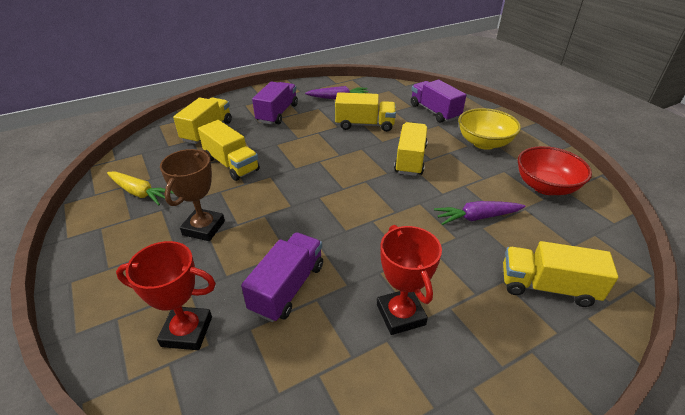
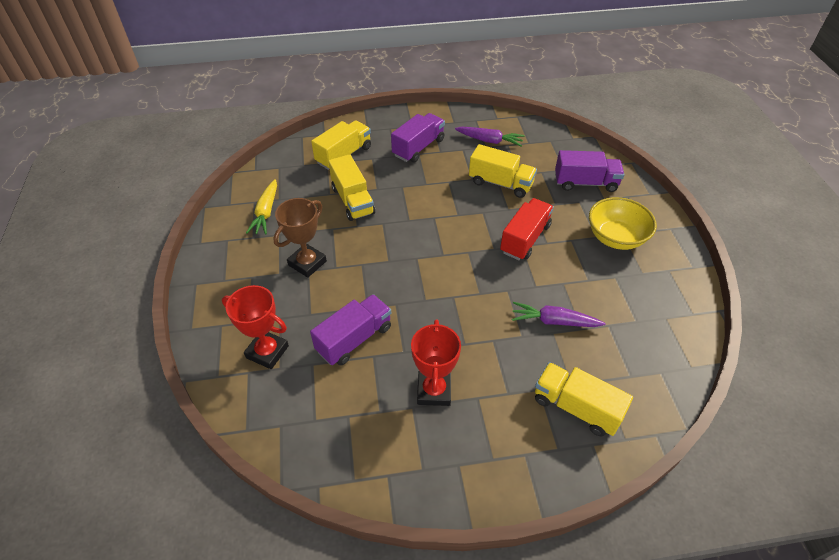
camera: 20 degrees right, 10 degrees up
(140, 193) = (266, 212): yellow carrot -> yellow carrot turned 45 degrees clockwise
(410, 160) = (525, 239): yellow truck -> red truck
(434, 111) = (585, 183): purple truck -> purple truck turned 105 degrees clockwise
(545, 186) = (647, 307): red bowl -> none

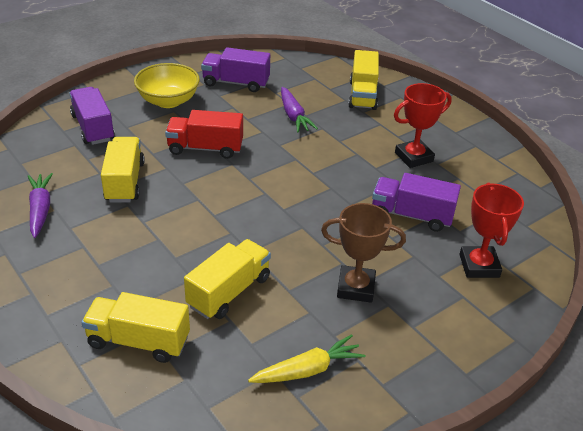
camera: 120 degrees left, 10 degrees down
(418, 147) = (84, 269): purple truck -> purple truck (236, 83)

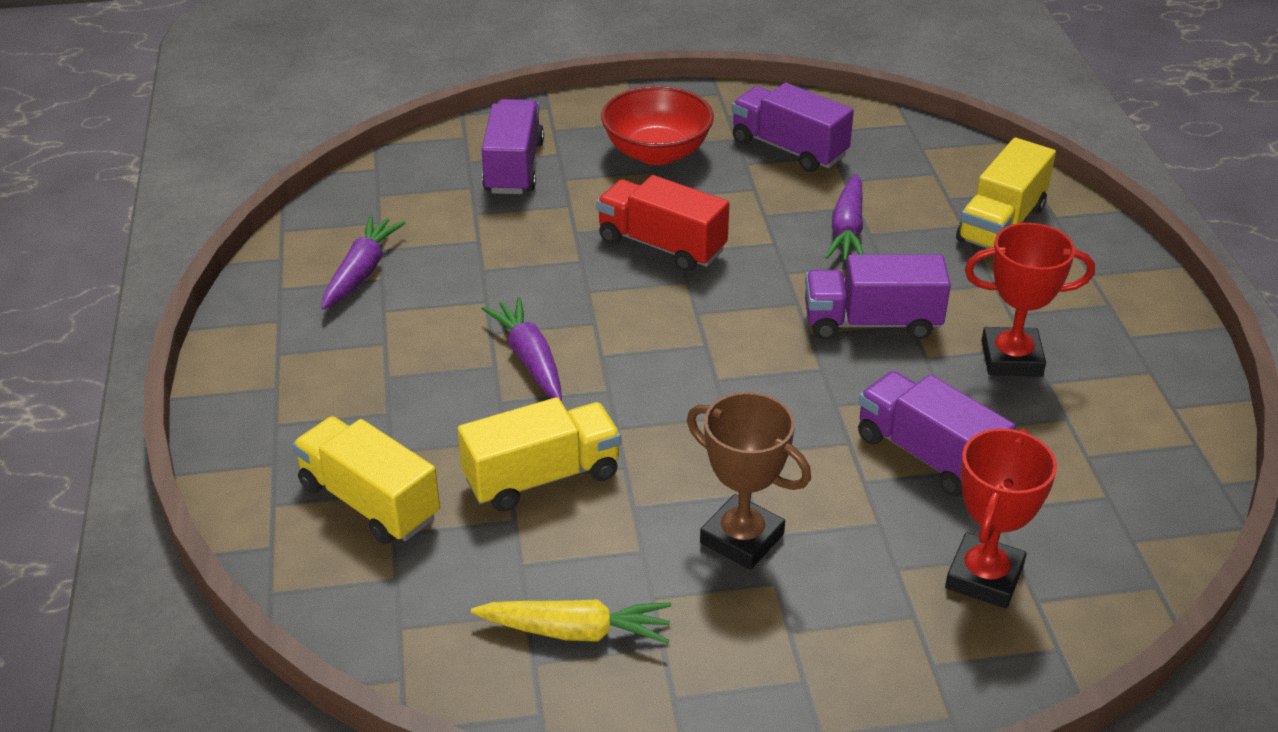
camera: 30 degrees right, 0 degrees up
(125, 182) = (504, 264): yellow truck -> none
(168, 101) = (657, 152): yellow bowl -> red bowl
(176, 229) = (530, 359): none -> purple carrot
(338, 158) = (871, 323): none -> purple truck

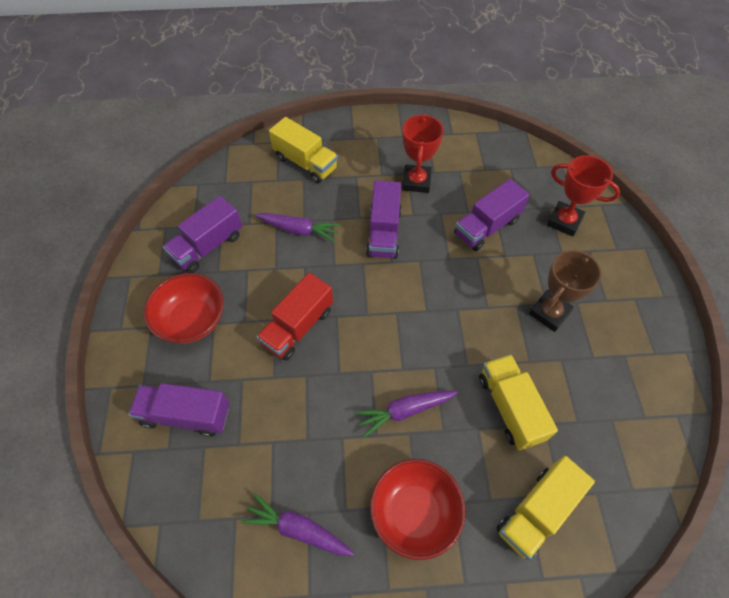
camera: 85 degrees left, 20 degrees up
(376, 373) = (414, 512): none -> red bowl
(576, 631) = (622, 395): yellow carrot -> none

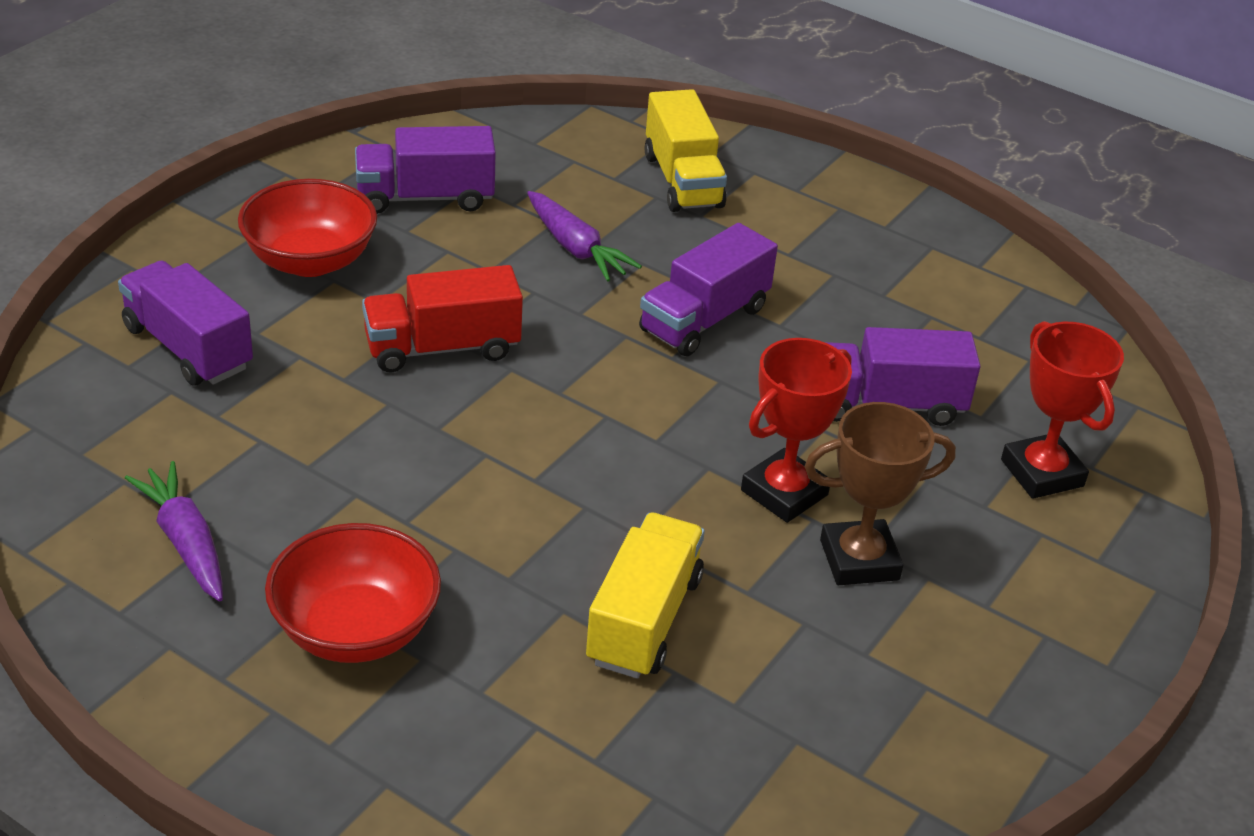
camera: 35 degrees right, 20 degrees down
(405, 411) = (479, 523): purple carrot -> none
(416, 181) = (836, 290): red trophy -> red trophy (784, 492)
(536, 511) = (532, 750): yellow truck -> none

